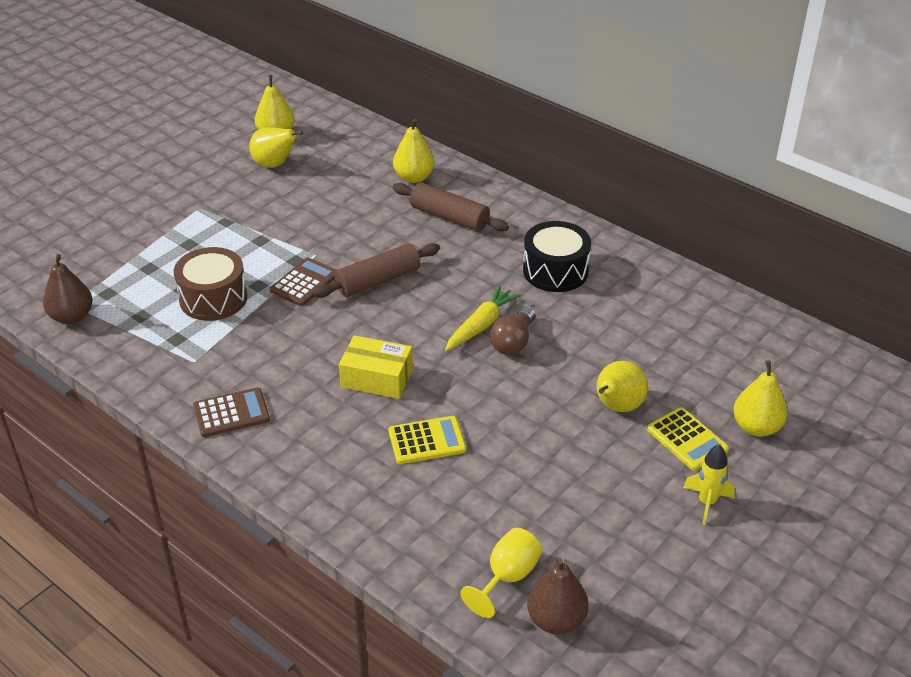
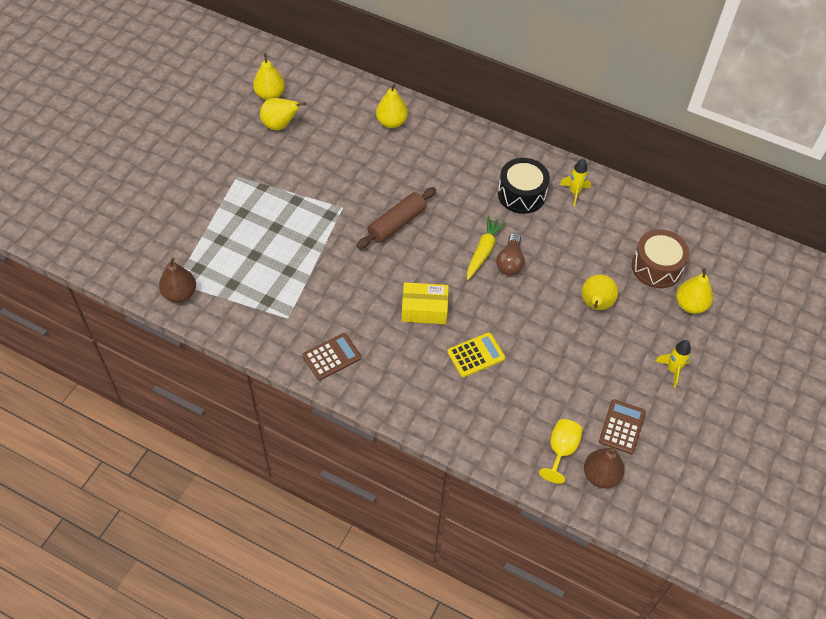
camera: 15 degrees left, 15 degrees up
(213, 298) = (280, 259): brown drum -> brown drum (656, 267)
(304, 283) = (343, 234): brown calculator -> brown calculator (622, 427)
(449, 217) = (430, 156): brown rolling pin -> none
(628, 278) = (574, 192): none -> yellow rocket
(687, 439) = (648, 323): yellow calculator -> none

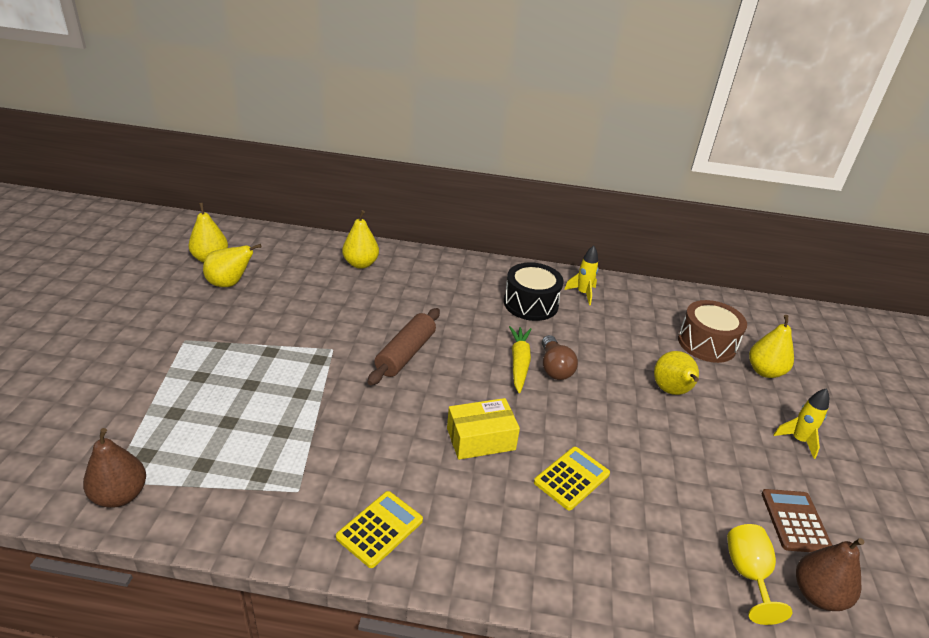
camera: 20 degrees left, 20 degrees down
(332, 357) = (380, 529): brown calculator -> yellow calculator

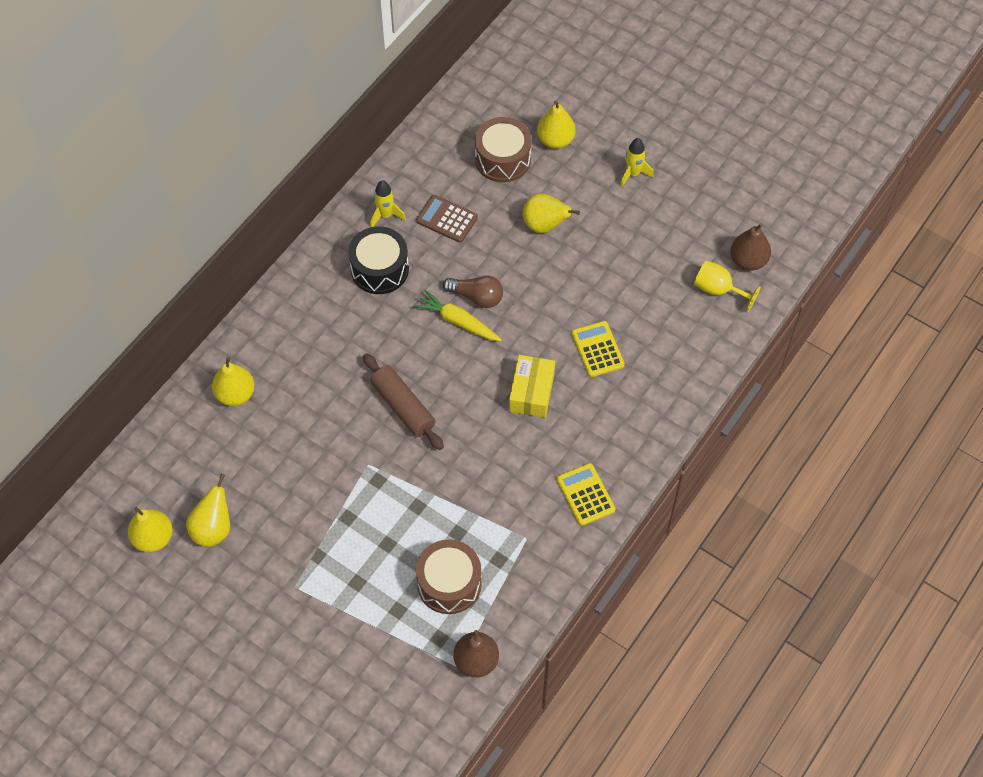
camera: 60 degrees left, 25 degrees up
(218, 443) = (449, 583): none -> brown drum
(795, 521) = (695, 231): brown calculator -> brown calculator (447, 219)

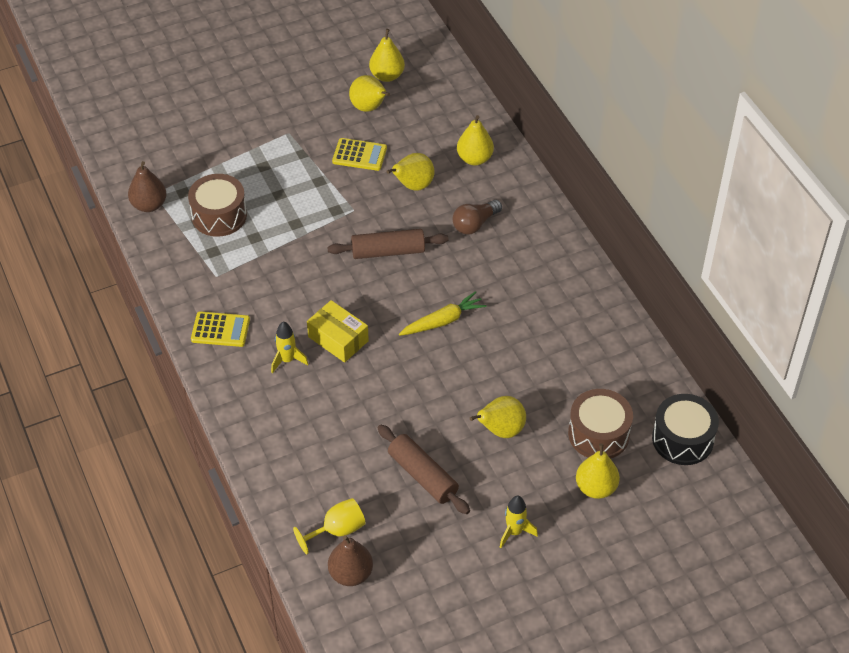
camera: 120 degrees right, 10 degrees down
(304, 429) = (413, 186): none -> yellow pear
(379, 269) = (533, 292): black drum -> black drum (682, 439)
(385, 215) = (588, 319): yellow rocket -> yellow rocket (287, 360)
(447, 219) = (556, 360): brown calculator -> none
(476, 297) = (458, 345): brown light bulb -> brown light bulb (475, 224)
(597, 349) = (344, 404): yellow calculator -> yellow calculator (359, 155)
(626, 258) = (422, 475): none -> brown rolling pin

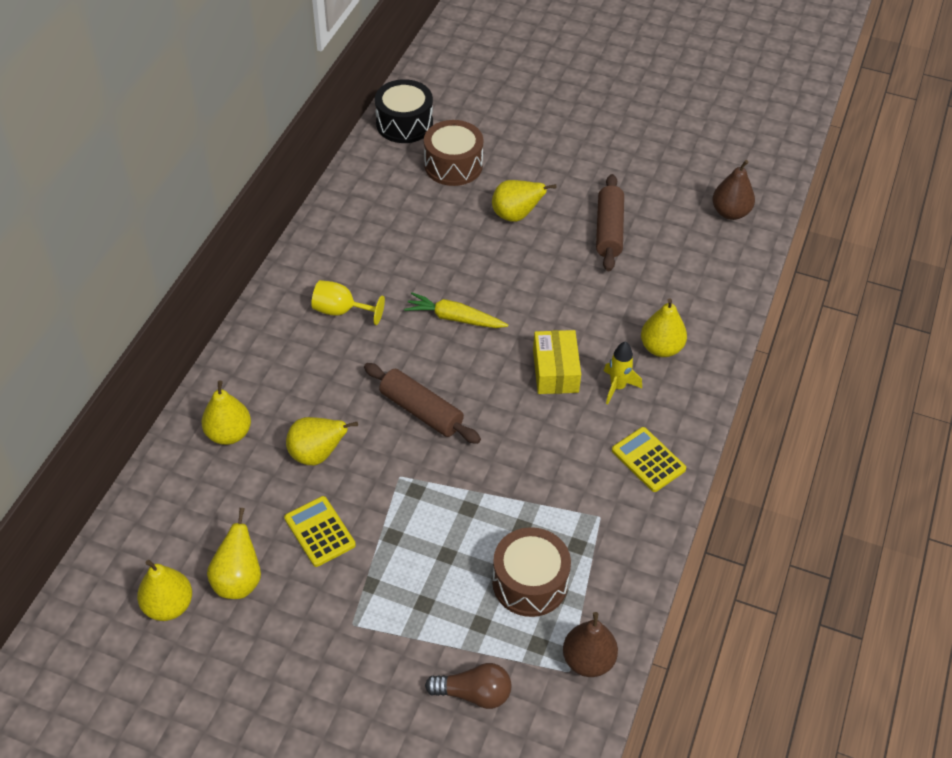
camera: 135 degrees left, 0 degrees up
(337, 530) = (711, 243): yellow goblet -> yellow goblet (341, 311)
(475, 224) = (318, 374): brown light bulb -> brown light bulb (474, 693)
(514, 532) = (588, 157): yellow rocket -> none
(596, 488) = (501, 141): yellow pear -> yellow pear (661, 348)

